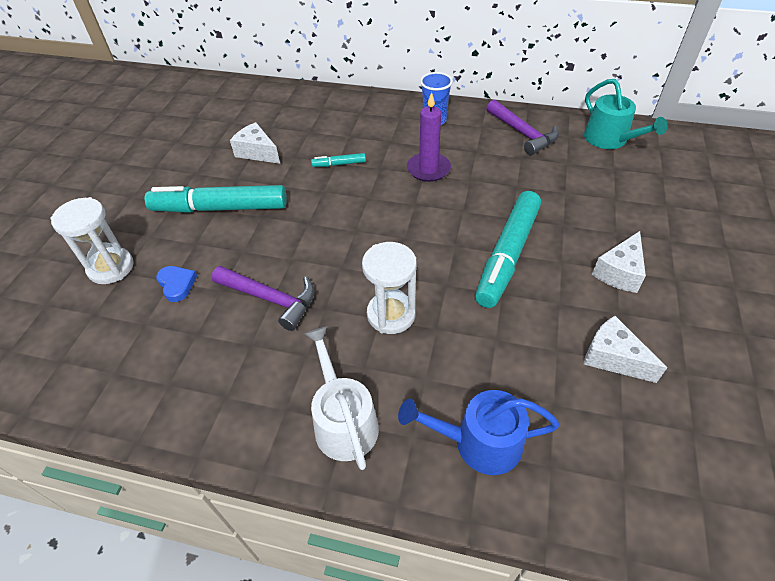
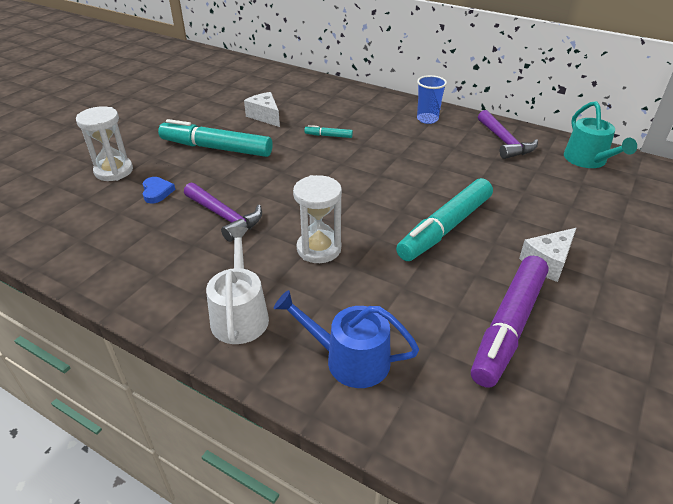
camera: 15 degrees right, 10 degrees down
(428, 169) = (404, 153): purple candle -> none
(613, 358) = (508, 326): white cheese -> purple marker

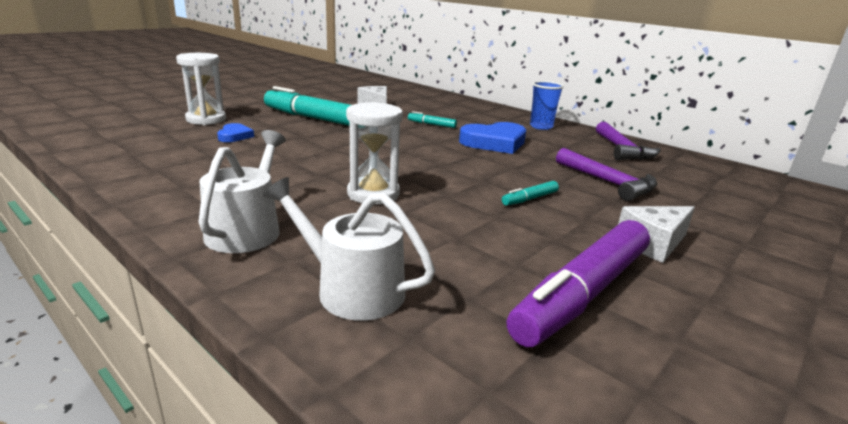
camera: 10 degrees right, 15 degrees down
(225, 217) = (288, 159): purple hammer -> purple hammer (608, 182)
(349, 359) = (352, 289): blue watering can -> white watering can
(394, 153) = (494, 142): none -> blue heart
(445, 228) = (530, 199): turquoise marker -> turquoise marker, size x0.43
(588, 160) = (720, 173): turquoise watering can -> none

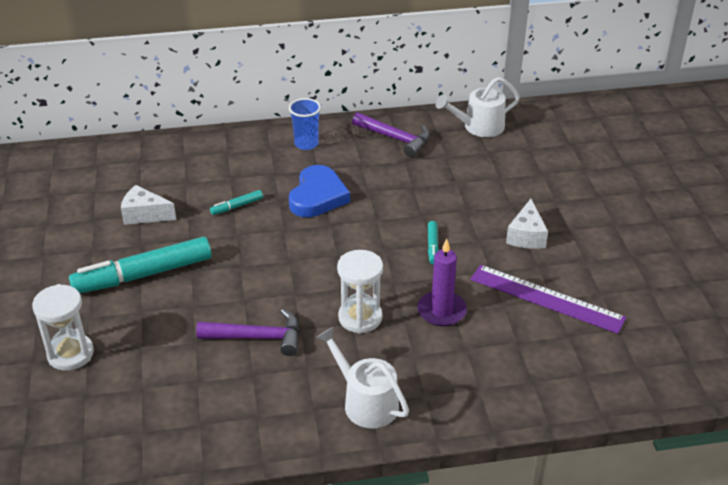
camera: 50 degrees left, 15 degrees up
(235, 136) = (149, 349): blue heart -> none
(352, 289) = (476, 383): white watering can -> white watering can (479, 127)
(445, 230) = (441, 311): none -> purple candle
(583, 293) = (546, 298): purple marker -> purple ruler
(608, 182) = (441, 191): purple hammer -> purple hammer (258, 337)

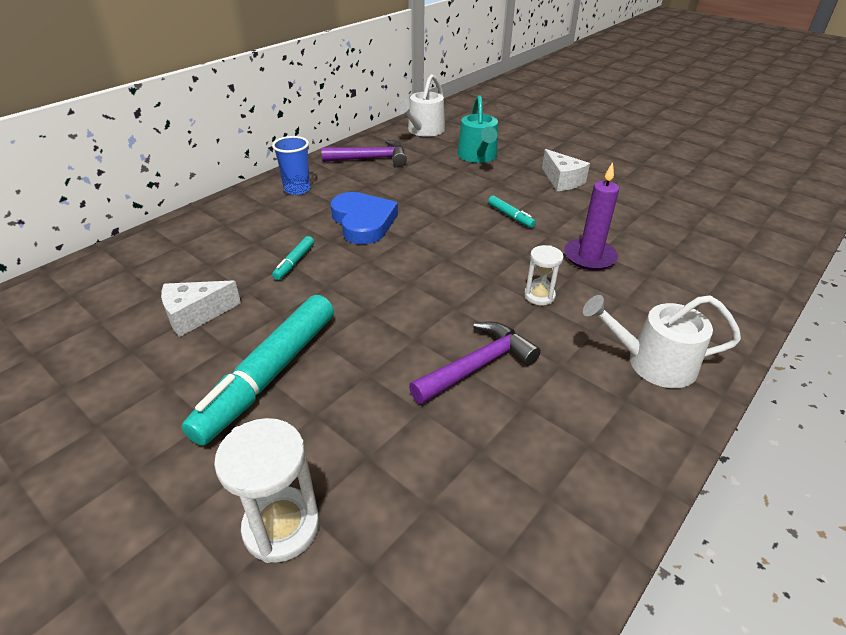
camera: 40 degrees left, 0 degrees up
(360, 318) = (539, 296): white hourglass -> white hourglass, size x0.61
(489, 176) = (478, 156): none -> turquoise watering can
(546, 298) = (640, 212): purple ruler -> none

